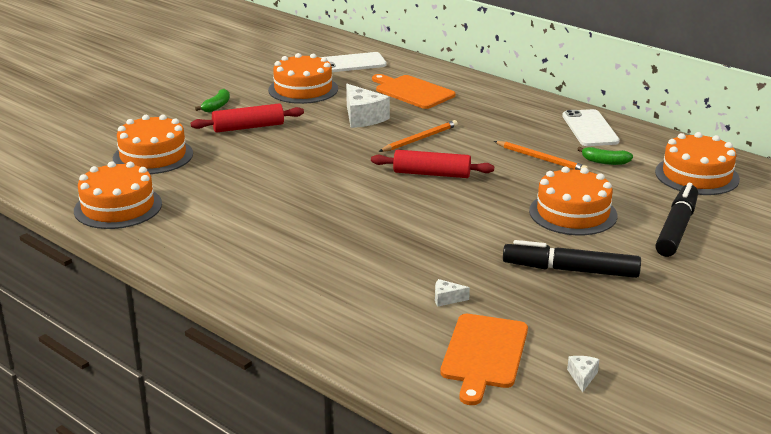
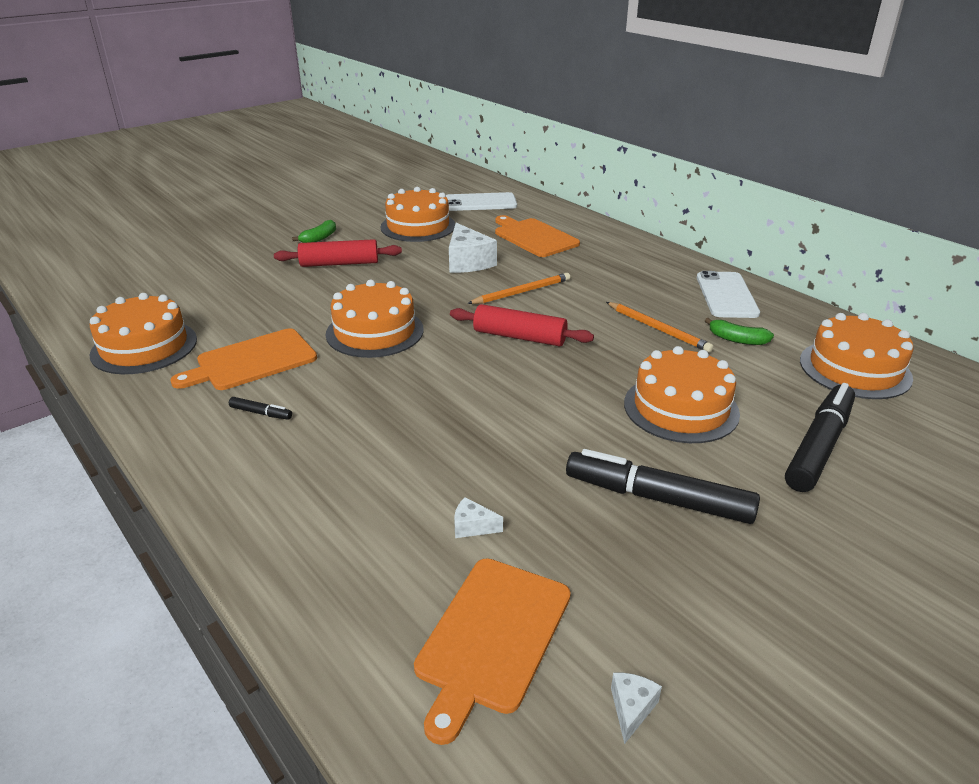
camera: 10 degrees right, 5 degrees up
(153, 156) = (220, 288): orange cake -> orange cake (375, 332)
(219, 210) = (252, 361): none -> orange cutting board
(249, 245) = (261, 413): none -> black marker

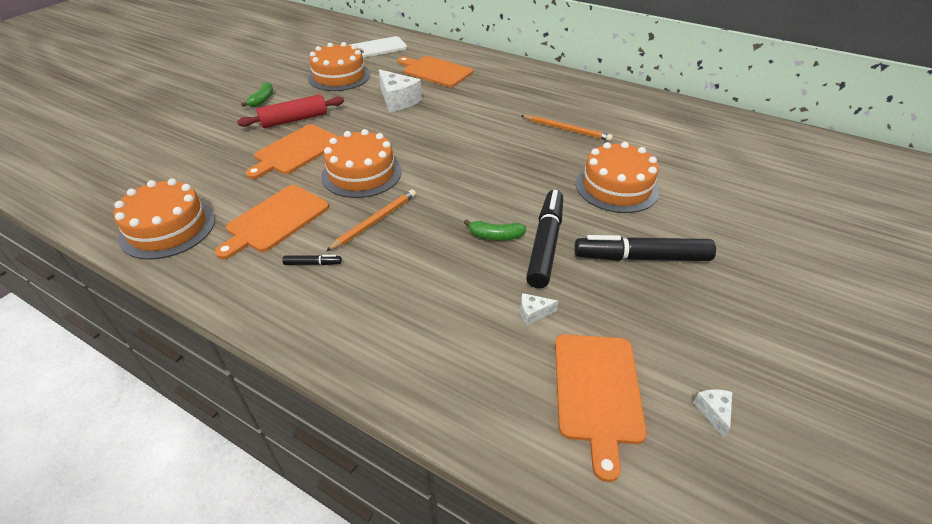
camera: 20 degrees left, 10 degrees up
(320, 296) = (296, 151): none -> orange cutting board
(519, 337) = (475, 155): red rolling pin -> none
(521, 292) = (454, 118): orange pencil -> orange pencil (375, 221)
(726, 295) = (596, 95): white phone -> none
(737, 340) = (622, 128): green banana -> green banana (495, 236)
(818, 446) = (714, 195): black marker -> black marker (545, 244)
(854, 369) = (704, 134): orange cake -> none

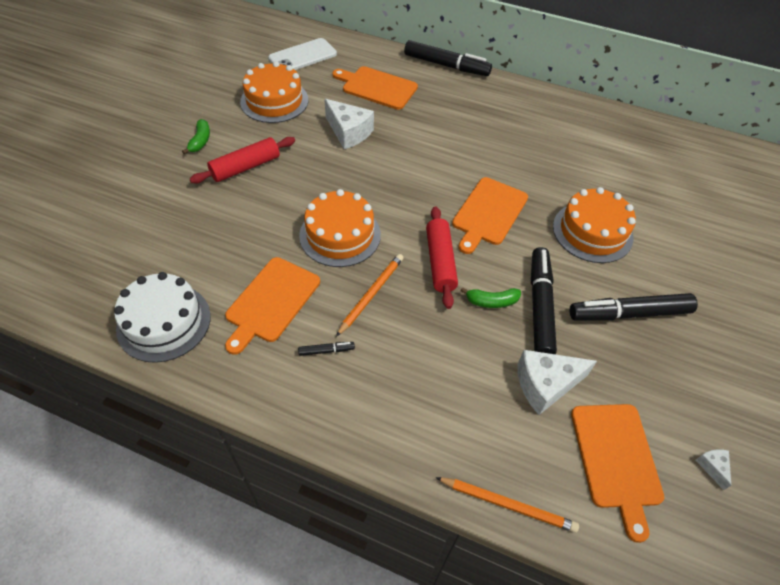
camera: 10 degrees left, 10 degrees up
(168, 228) = (164, 322): orange cake -> white cake
(296, 151) = (262, 210): orange cutting board -> orange cutting board (488, 213)
(452, 200) = (440, 262): none -> red rolling pin
(504, 59) = (446, 65): none -> black marker
(533, 313) = (545, 385): white cheese -> white cheese, size x2.16
(567, 130) = (531, 161): orange pencil -> orange pencil (508, 504)

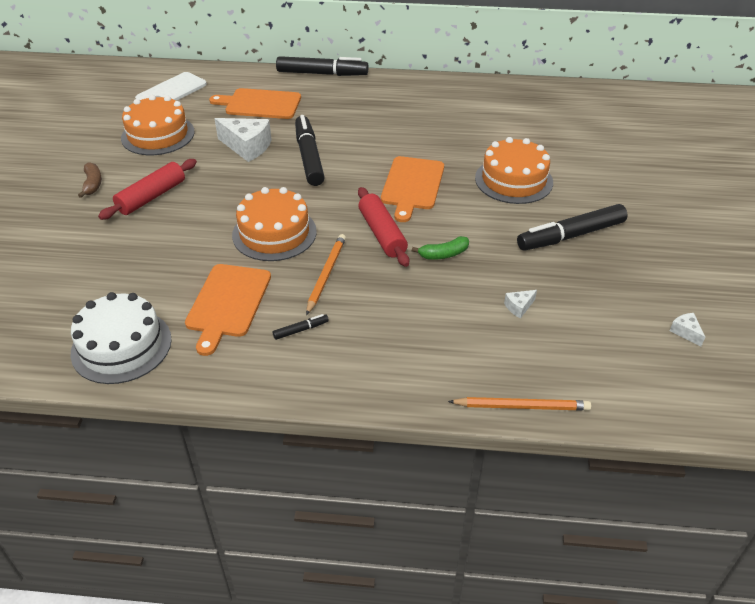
camera: 15 degrees left, 10 degrees down
(200, 141) = (92, 184): green banana -> brown banana
(540, 306) = (489, 248): black marker -> black marker (309, 157)
(545, 385) = (519, 307): white cheese -> white cheese, size x0.46
(616, 459) = (603, 347): orange cutting board -> none

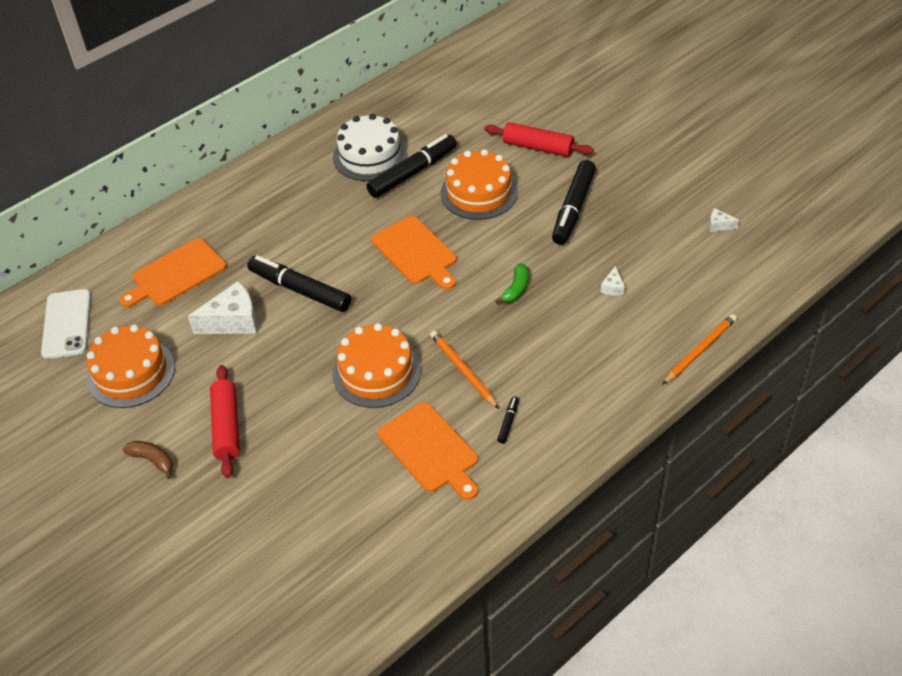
camera: 45 degrees left, 5 degrees up
(121, 346) = (408, 545): white cake -> white cake (370, 156)
(322, 74) = (183, 205): black marker -> black marker (412, 173)
(382, 234) = (453, 308): red rolling pin -> red rolling pin (538, 147)

